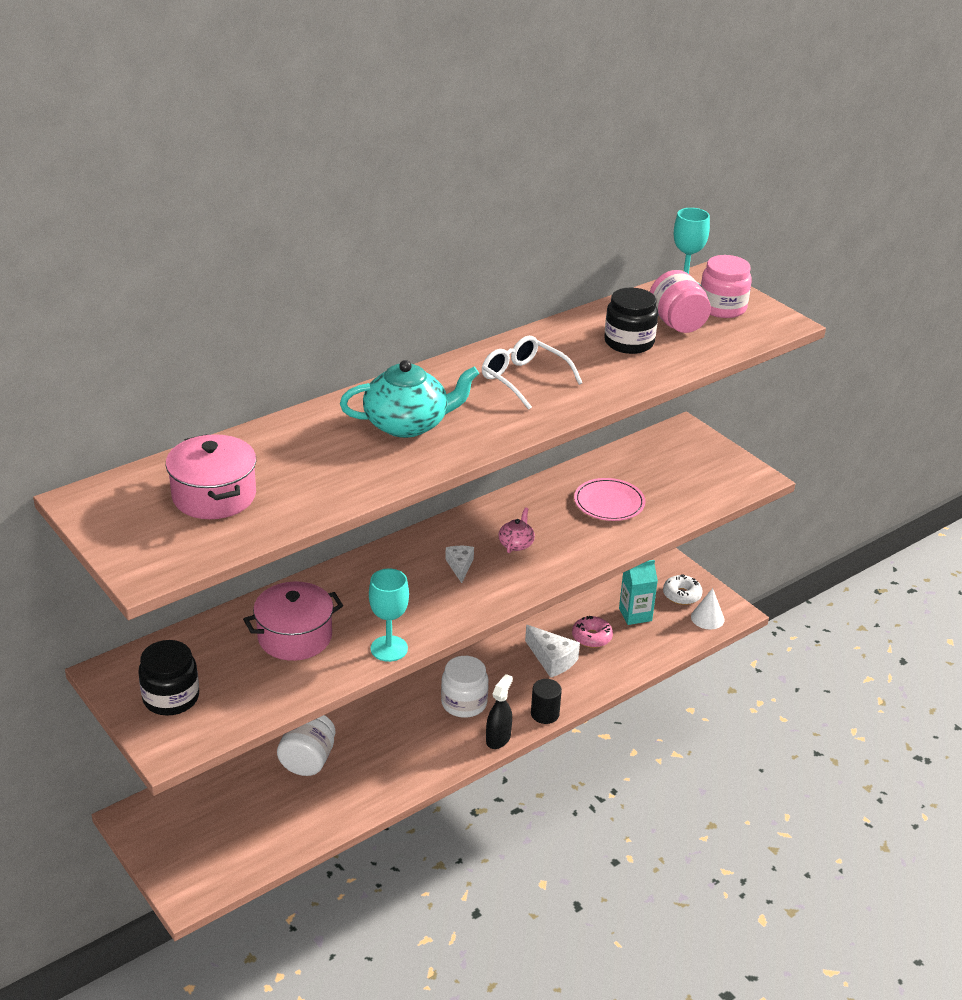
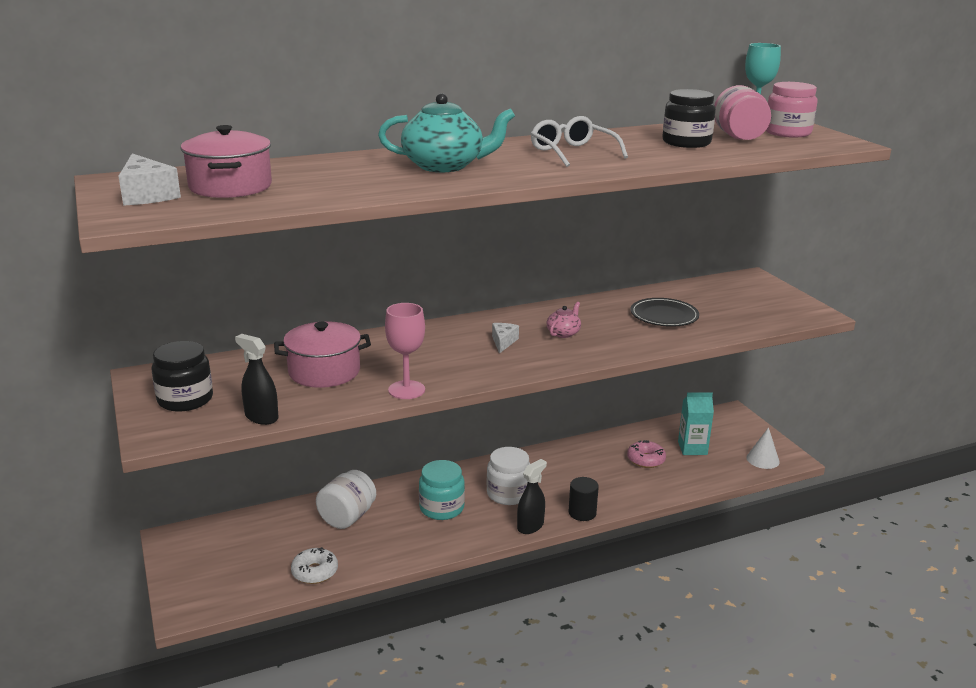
camera: 15 degrees right, 10 degrees down
(261, 708) = (261, 417): none -> black spray bottle
(389, 648) = (406, 390): turquoise goblet -> pink goblet
(401, 732) = (441, 508): none -> turquoise jar
(552, 659) = (602, 472): white cheese -> white cheese (147, 195)
(609, 502) = (664, 315): pink plate -> black plate
(681, 595) = (741, 439): white donut -> white donut (315, 572)

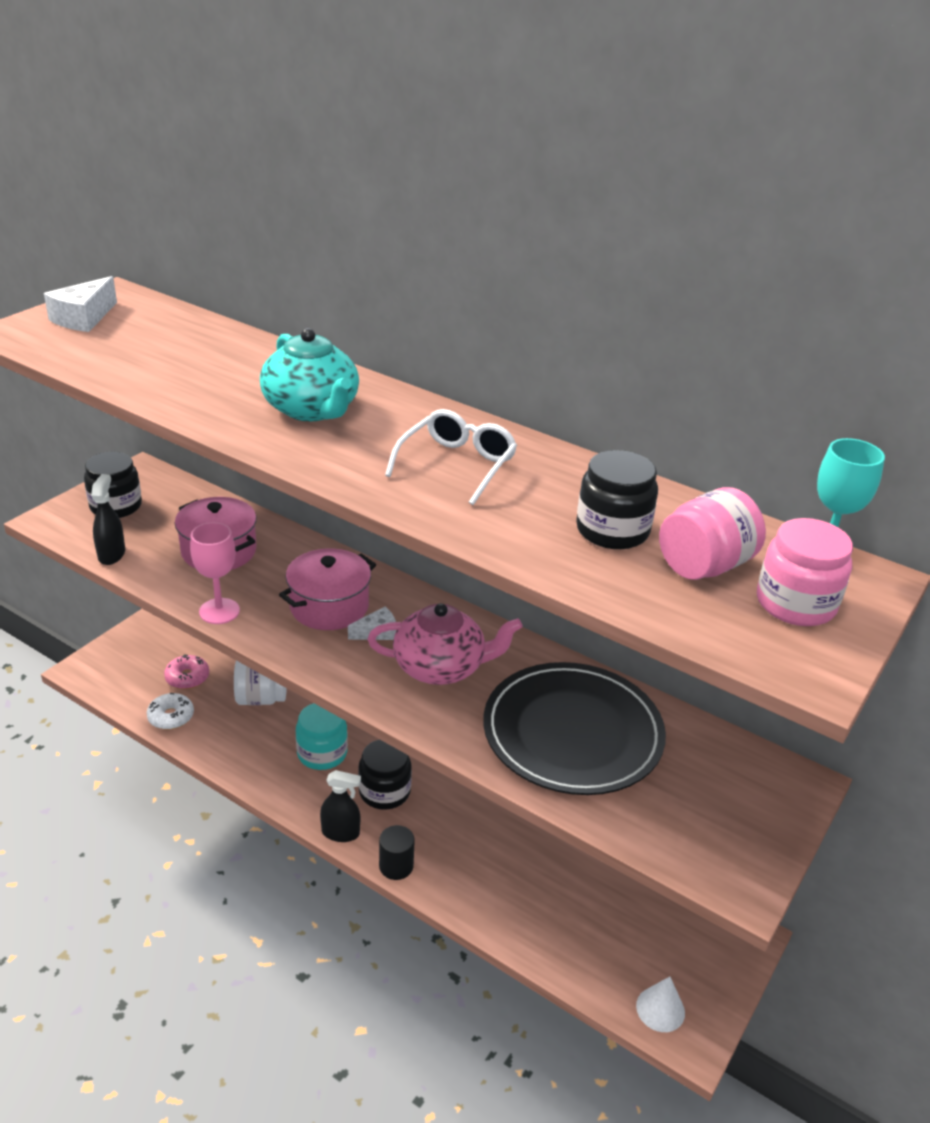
camera: 55 degrees right, 10 degrees up
(230, 187) = (138, 339): pink pot -> pink pot (329, 606)
(508, 493) = (384, 791): white jar -> black jar
(563, 333) = (440, 667): pink teapot -> pink teapot, size x2.05
(646, 460) = (550, 884): pink donut -> pink donut (187, 677)
(664, 315) = (572, 733): black plate -> black plate, size x1.86
(692, 448) = (618, 921): turquoise carton -> none

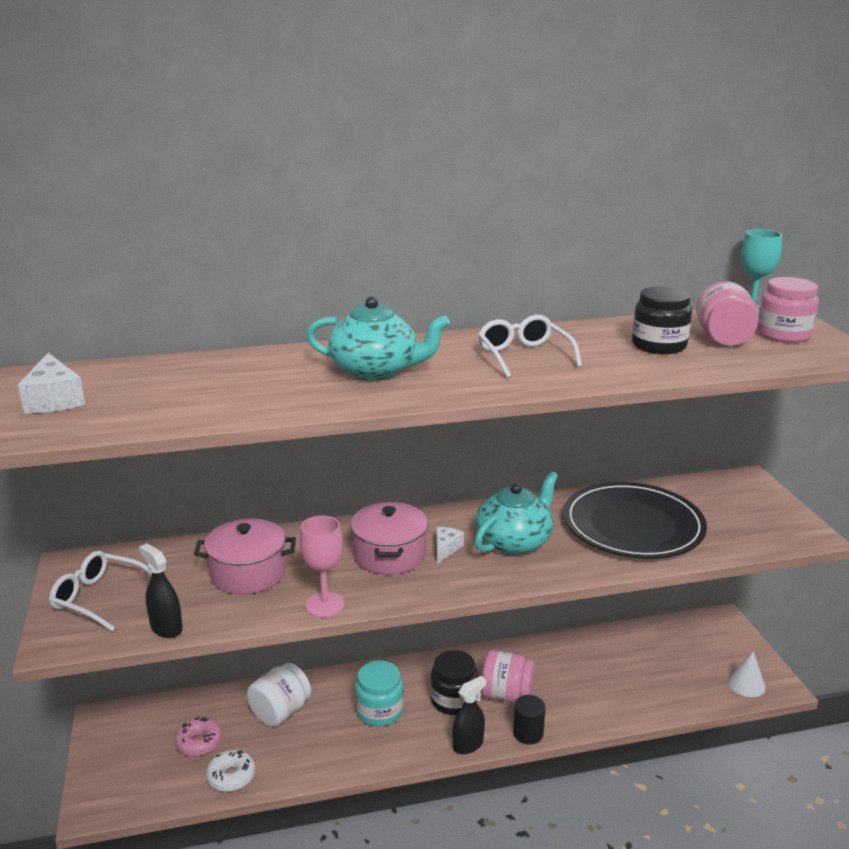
camera: 45 degrees left, 10 degrees down
(116, 506) = (99, 598): black jar -> white glasses
(429, 823) = (506, 695): none -> pink jar
(440, 667) = (514, 541): pink teapot -> turquoise teapot

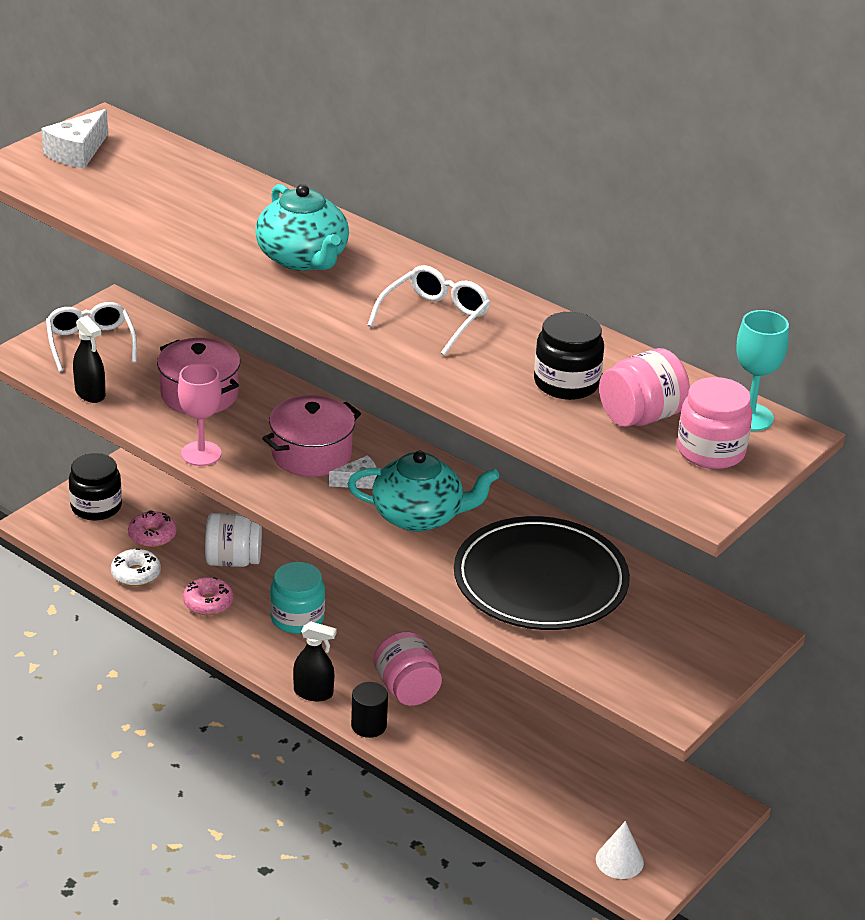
camera: 50 degrees right, 10 degrees up
(166, 628) = (90, 393): black spray bottle -> black spray bottle turned 135 degrees clockwise
(311, 751) = (208, 603): none -> pink donut
(454, 700) = (362, 658): black jar -> black jar (96, 507)

